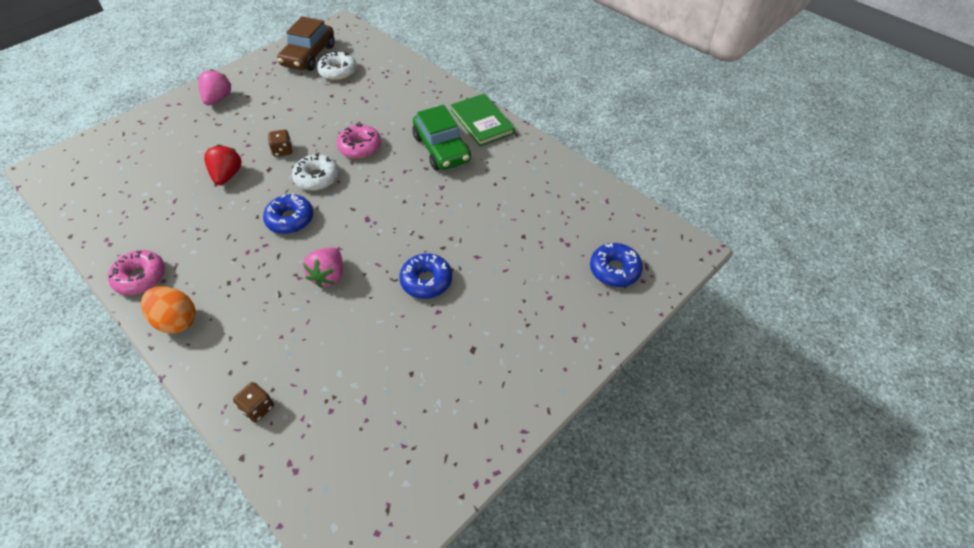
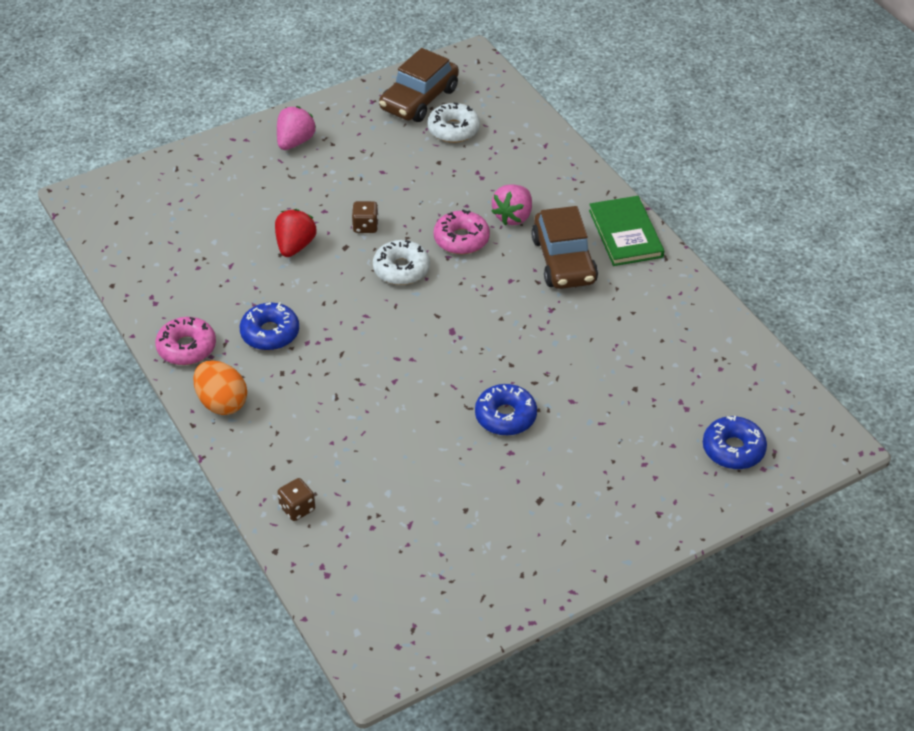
camera: 15 degrees right, 5 degrees down
(290, 219) = (361, 314): blue donut -> blue donut (270, 333)
(329, 276) = (395, 388): pink strawberry -> pink strawberry (513, 216)
(442, 149) = (563, 260): green car -> brown car

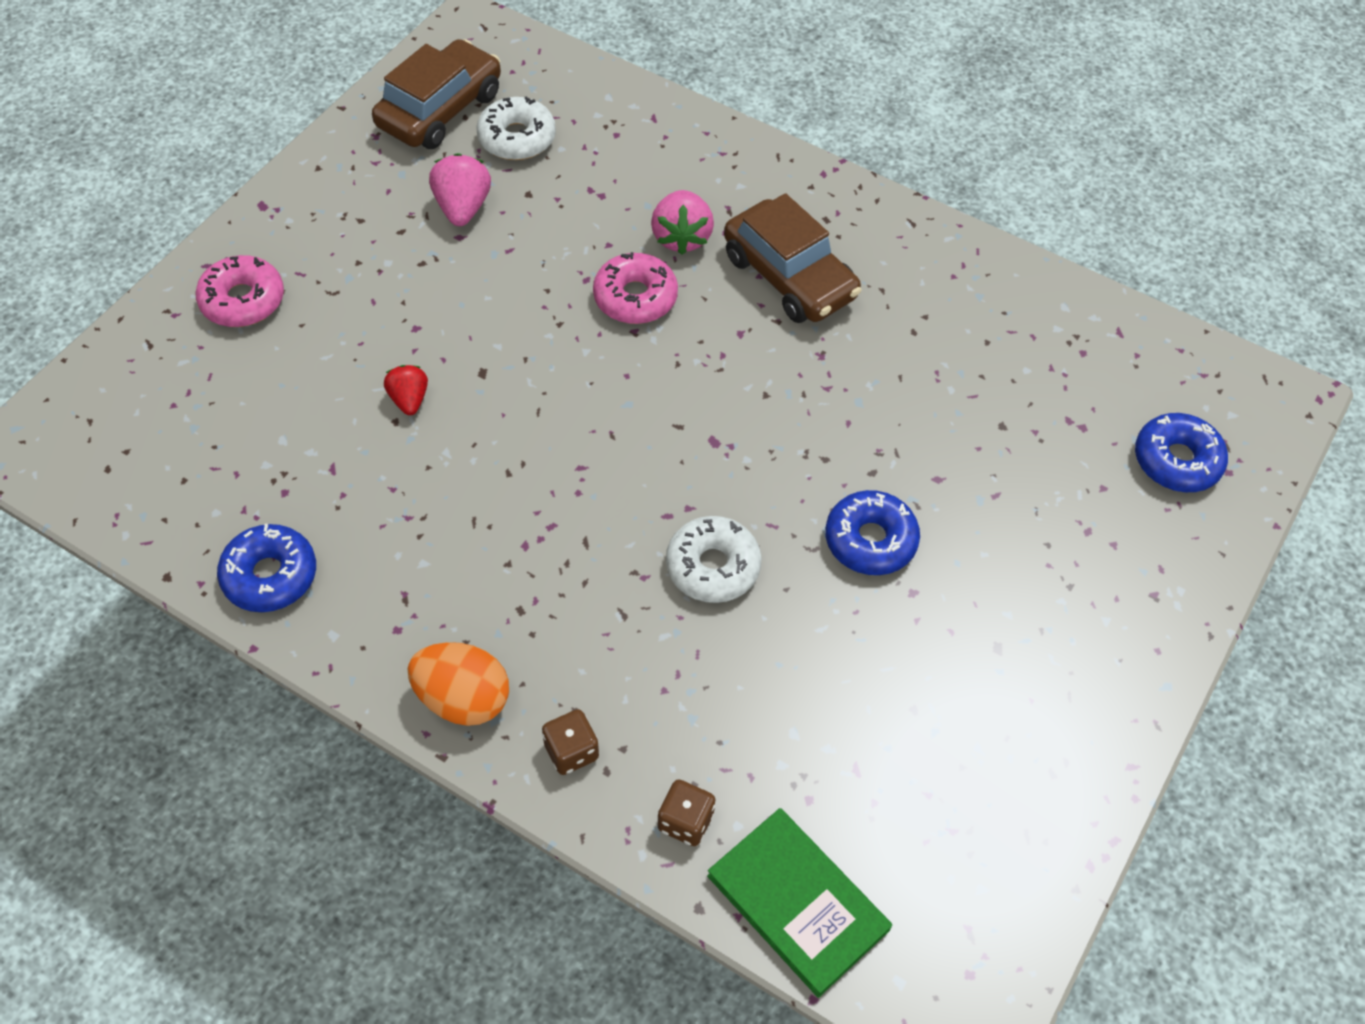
camera: 30 degrees left, 10 degrees up
(186, 347) = (351, 631): pink donut -> pink donut (243, 300)
(270, 333) = (462, 554): blue donut -> blue donut (270, 576)
(295, 142) = (304, 236): pink strawberry -> pink strawberry (462, 208)
(295, 246) = (409, 399): red strawberry -> red strawberry, size x0.65
(365, 226) = (490, 329): brown dice -> brown dice (571, 751)
(401, 269) = (583, 375): white donut -> white donut (713, 567)
(419, 99) = (440, 110): brown car -> brown car turned 150 degrees counterclockwise
(625, 233) = (840, 207): green book -> green book (797, 903)

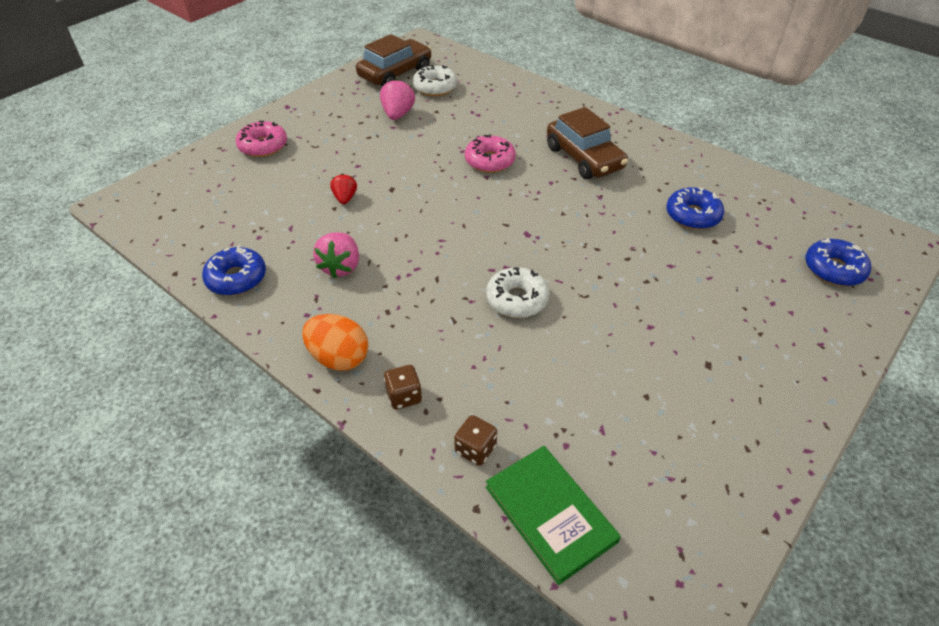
camera: 10 degrees right, 10 degrees down
(681, 237) = (522, 136): pink strawberry -> pink strawberry (341, 267)
(870, 540) = (623, 294): blue donut -> blue donut (692, 215)

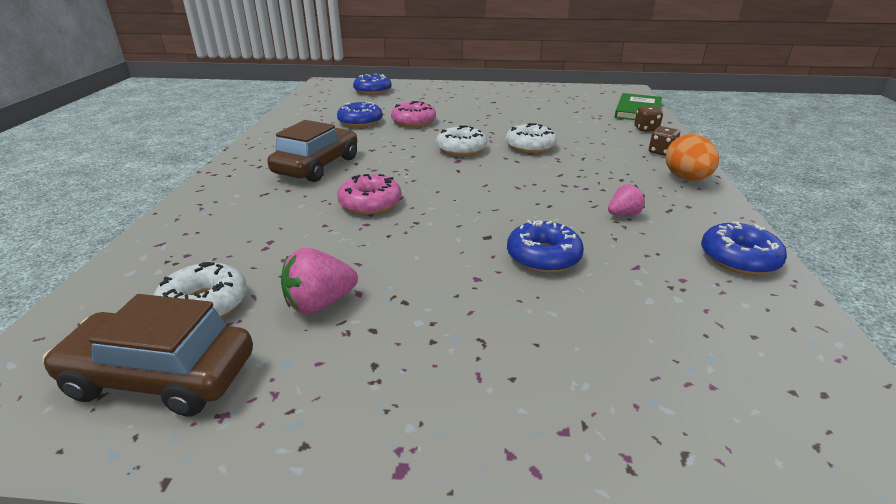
camera: 125 degrees left, 15 degrees down
(263, 146) = (551, 403): pink donut -> pink donut (413, 121)
(341, 267) = (623, 214): pink strawberry -> pink strawberry, size x0.65
(345, 198) = (543, 256): red strawberry -> blue donut
(553, 248) = (461, 149): none -> white donut

